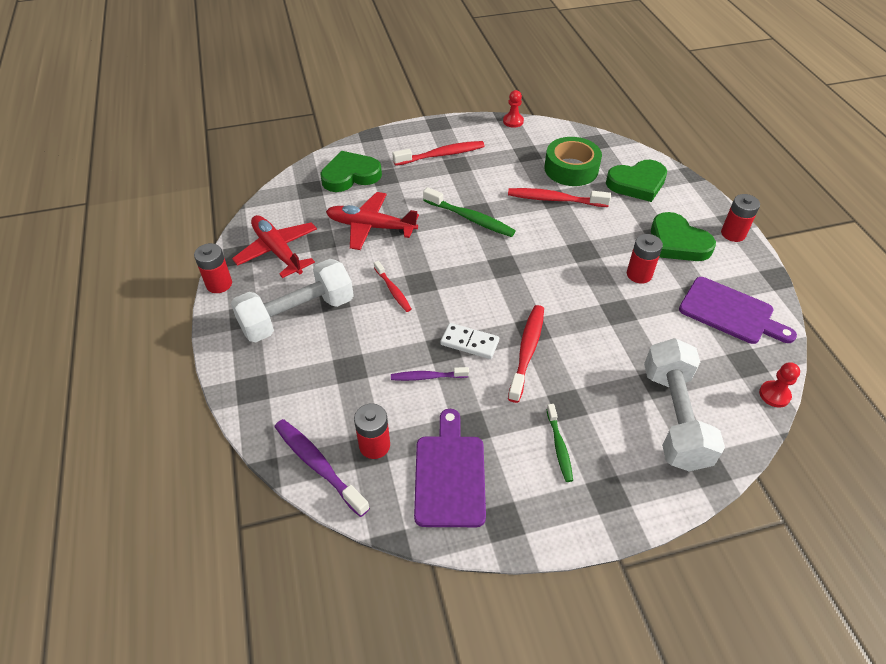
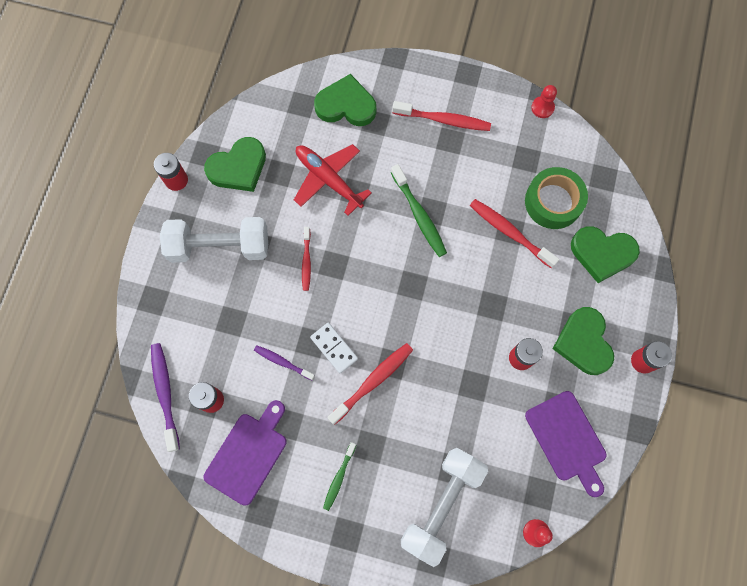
camera: 30 degrees right, 25 degrees up
(278, 251) = (238, 168): red plane -> green heart

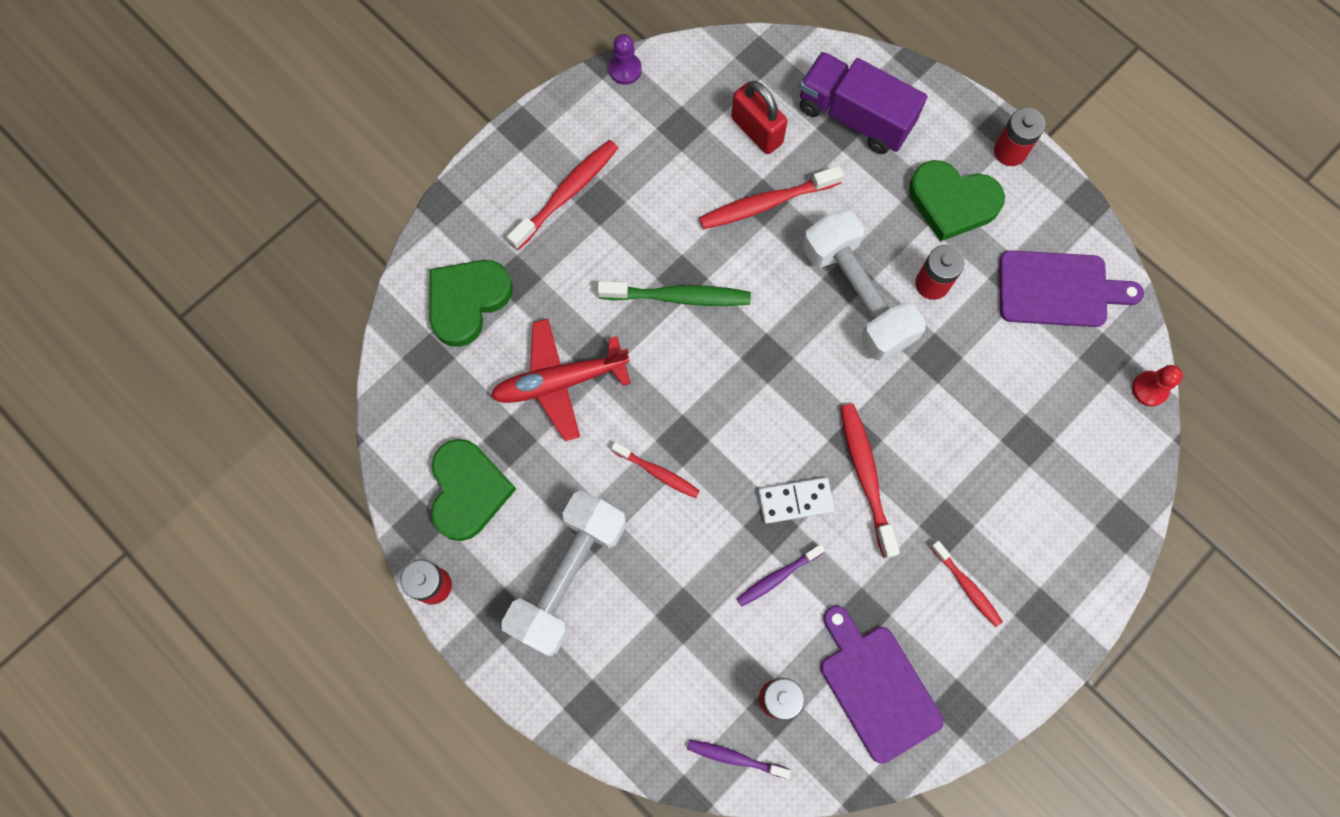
camera: 60 degrees left, 0 degrees up
(165, 394) = (735, 758): purple toothbrush -> purple toothbrush, size x0.62
(339, 478) = (967, 586): green toothbrush -> red toothbrush
(441, 505) = (1063, 479): white dumbbell -> white dumbbell (857, 295)
(542, 108) = (625, 69): red pawn -> purple pawn
(553, 202) = (756, 131): green tape -> red padlock
(602, 253) = (855, 116): green heart -> purple truck

